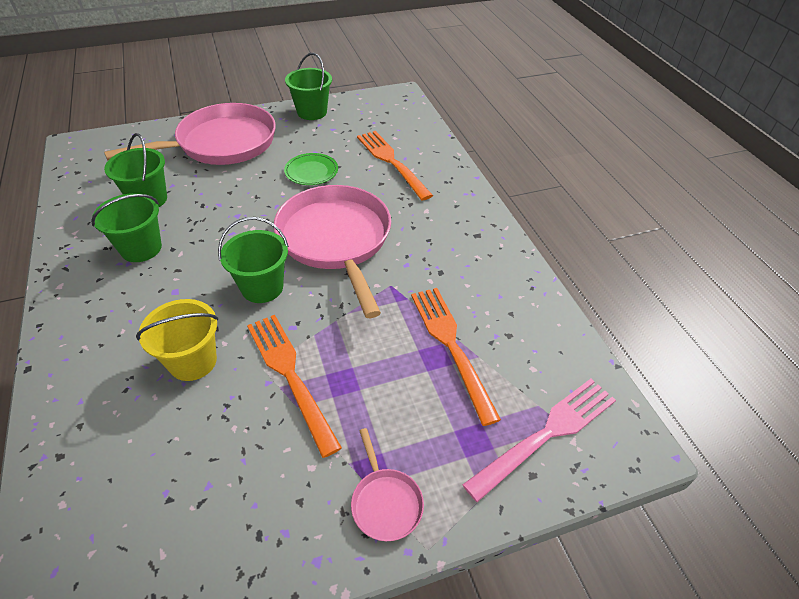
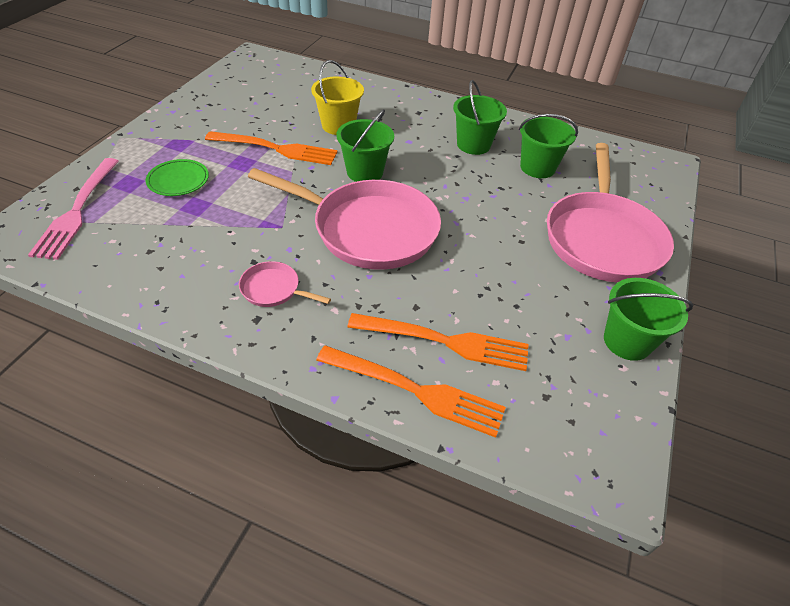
camera: 130 degrees right, 0 degrees up
(311, 171) = (489, 270): green plate -> green plate (178, 180)
(385, 502) = (158, 138): pink pan -> pink pan (274, 289)
(451, 346) = (190, 218): orange fork -> orange fork (415, 390)

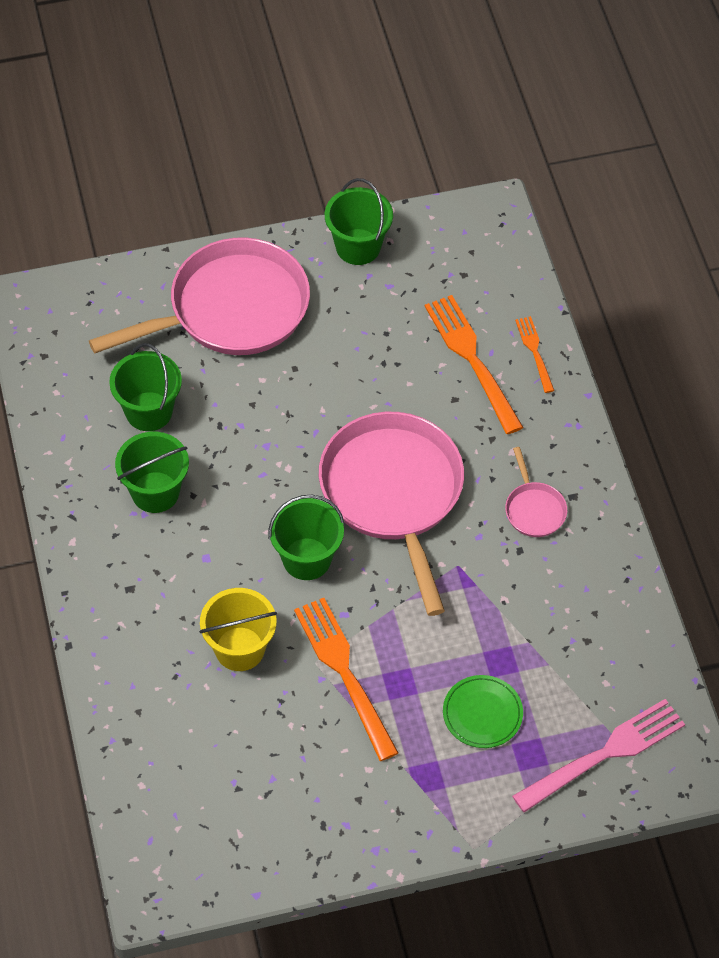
camera: 125 degrees left, 10 degrees up
(415, 390) = (534, 352): orange fork -> orange fork, size x0.53

